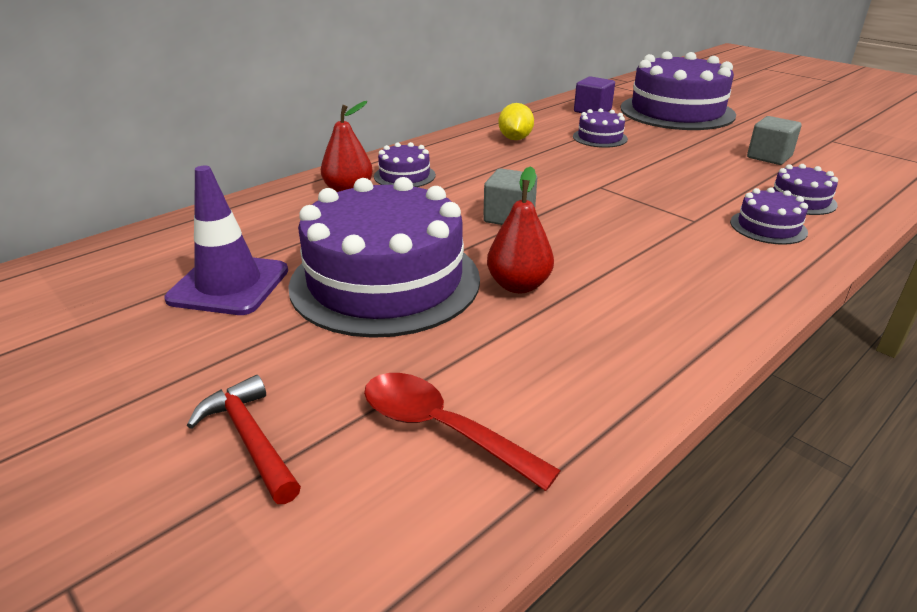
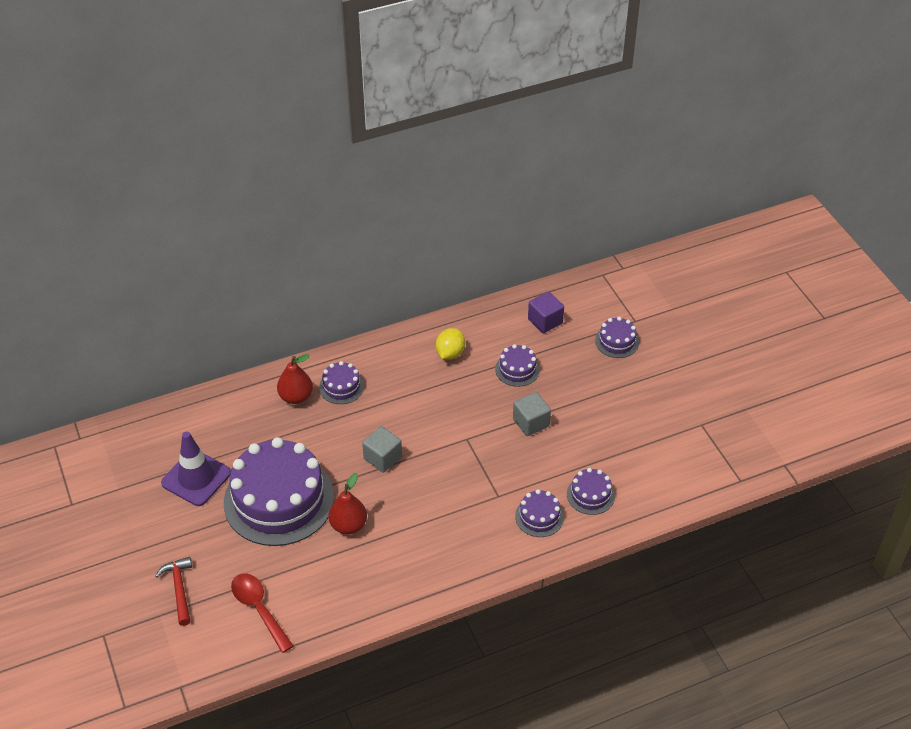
camera: 20 degrees right, 15 degrees up
(677, 111) = (617, 341): purple cake -> purple cake, size x0.44
(769, 157) = (624, 434): grey cube -> grey cube (531, 422)

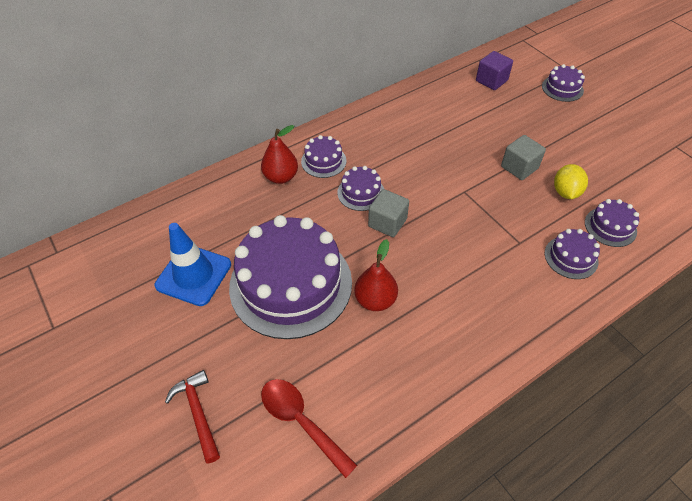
camera: 10 degrees left, 5 degrees up
(196, 478) = (193, 275): purple traffic cone -> blue traffic cone
(450, 353) = (417, 118): yellow lemon -> yellow lemon (565, 192)
(517, 369) = (485, 123): purple cake -> purple cake (361, 192)

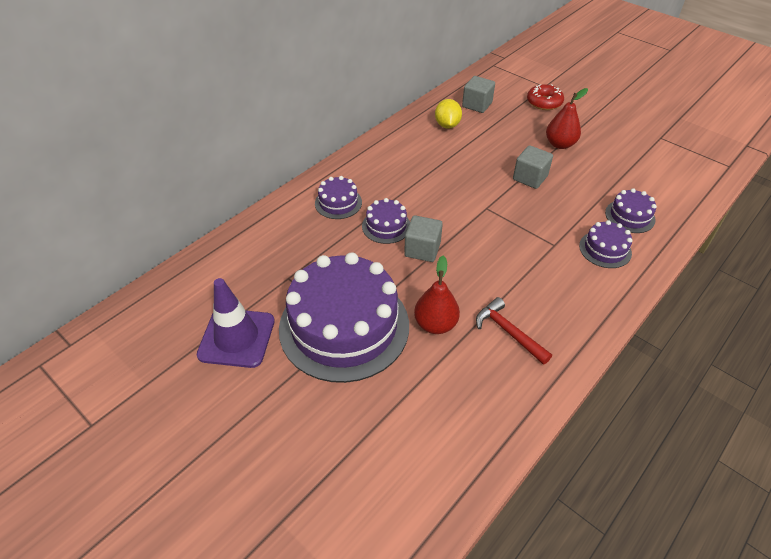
camera: 15 degrees left, 5 degrees down
(193, 275) = (236, 338): blue traffic cone -> purple traffic cone
(198, 413) = (287, 476): red hammer -> red hammer (508, 332)
(281, 177) = (299, 225): red pear -> red pear (560, 144)
(301, 421) = (400, 458): red spoon -> none
(491, 81) = (477, 105): purple cube -> grey cube
(562, 88) = (544, 102): purple cake -> red donut
(565, 192) = (579, 193): yellow lemon -> yellow lemon (447, 125)

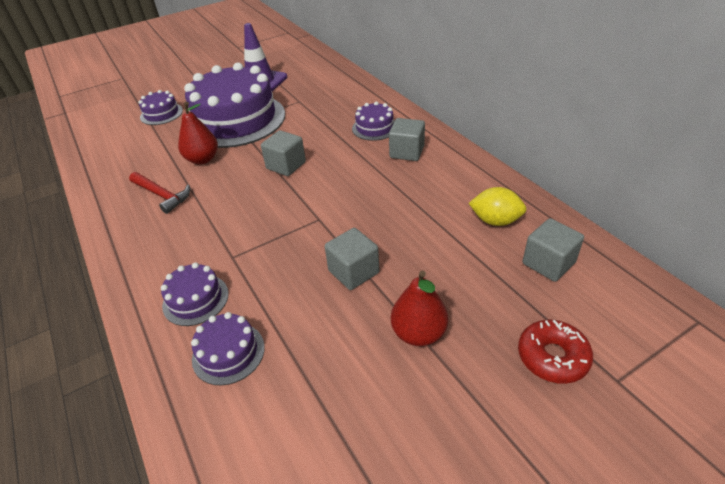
camera: 110 degrees right, 5 degrees down
(375, 176) = (407, 152): none -> grey cube
(386, 226) = (328, 150): purple cake -> purple cake (161, 114)
(508, 332) = (162, 195): red hammer -> red hammer turned 60 degrees clockwise

